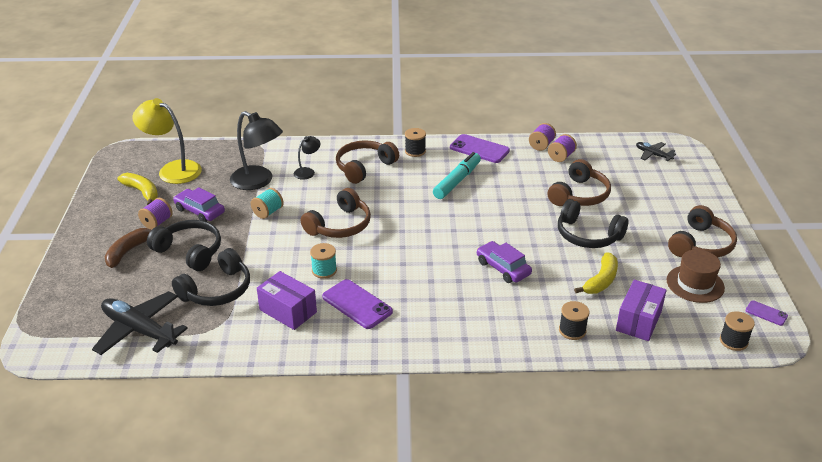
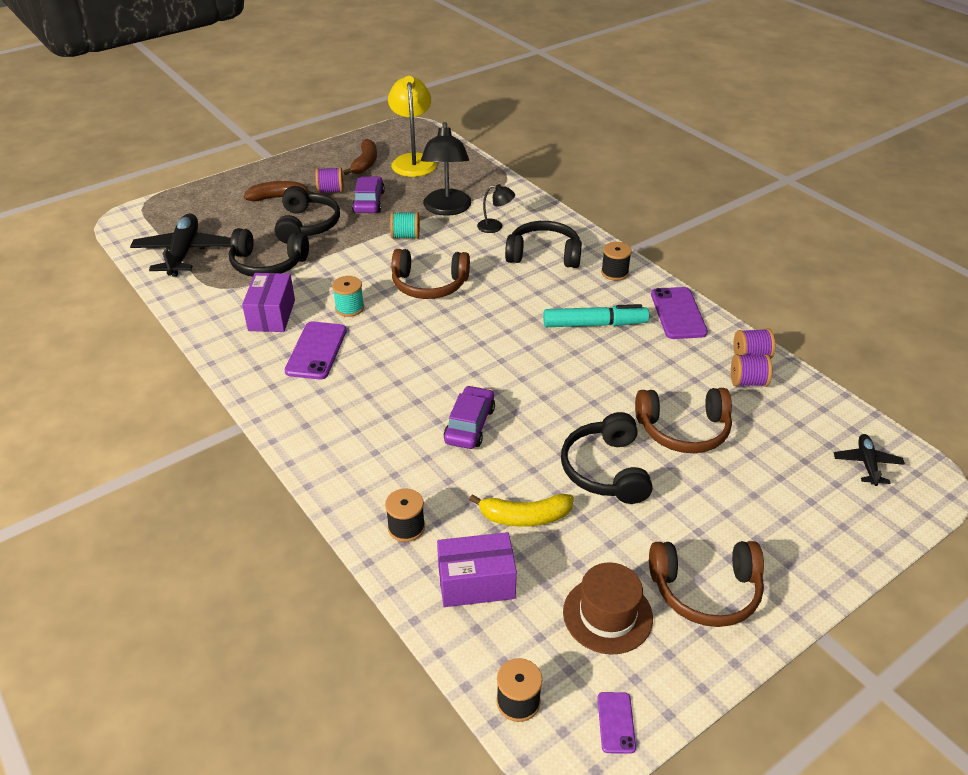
camera: 55 degrees right, 5 degrees up
(142, 192) = (365, 163): yellow banana -> brown banana
(364, 167) = (544, 255): brown headphones -> black headphones

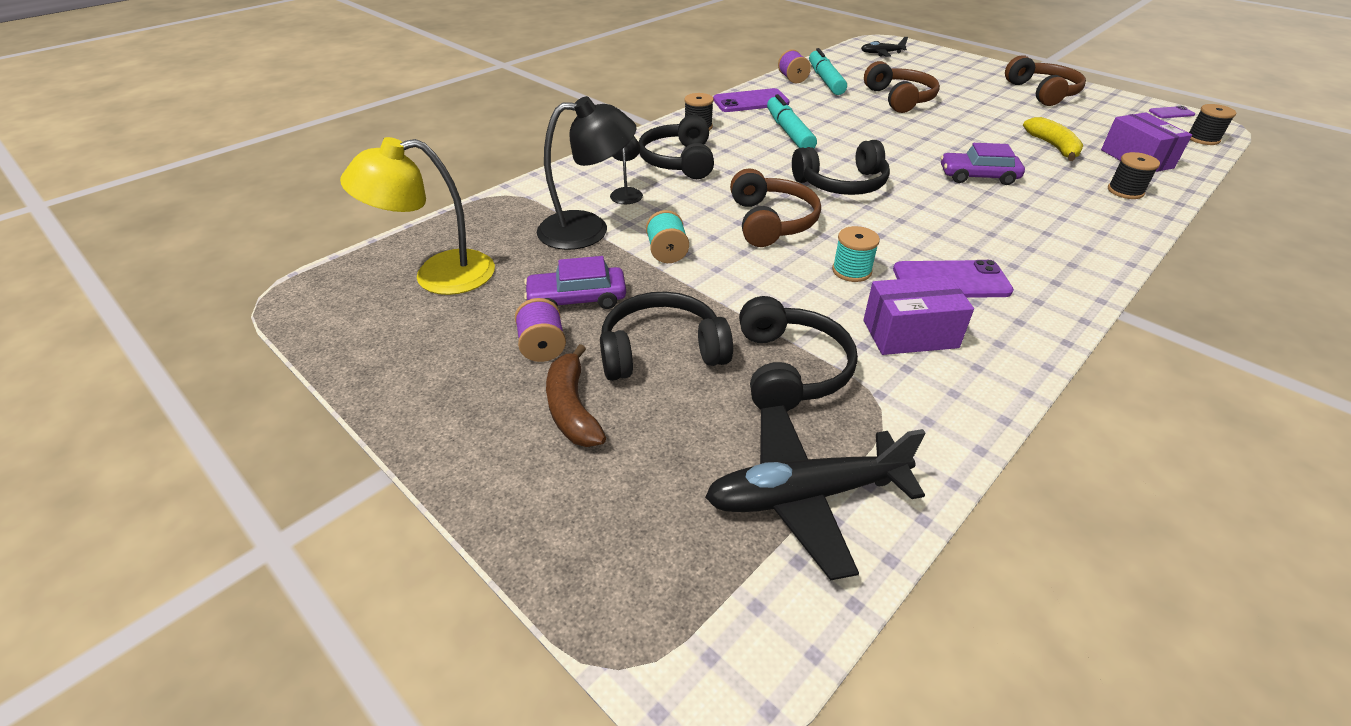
camera: 100 degrees left, 0 degrees up
(365, 163) = (441, 325): brown banana -> none
(606, 470) = (970, 122): black headphones -> black headphones (842, 184)
(607, 615) = (1100, 117): brown hat -> none
(748, 382) = (825, 80): purple spool -> turquoise marker

